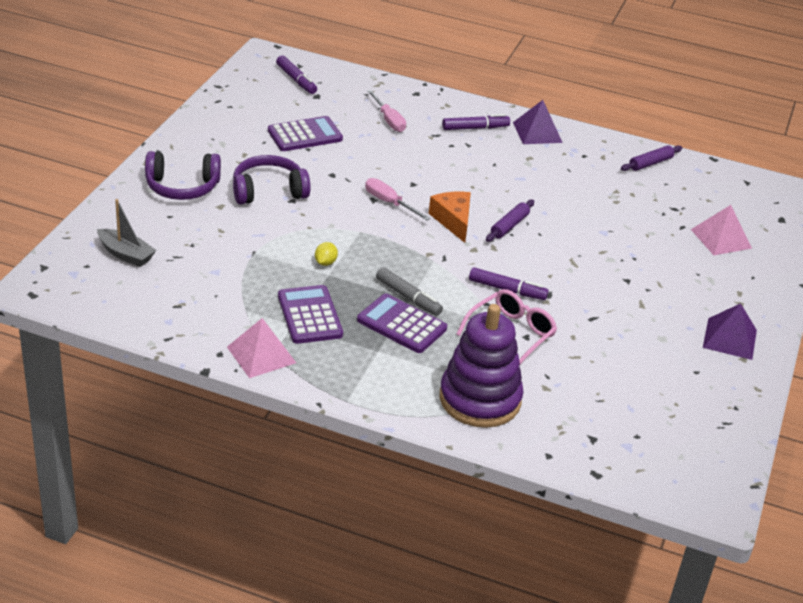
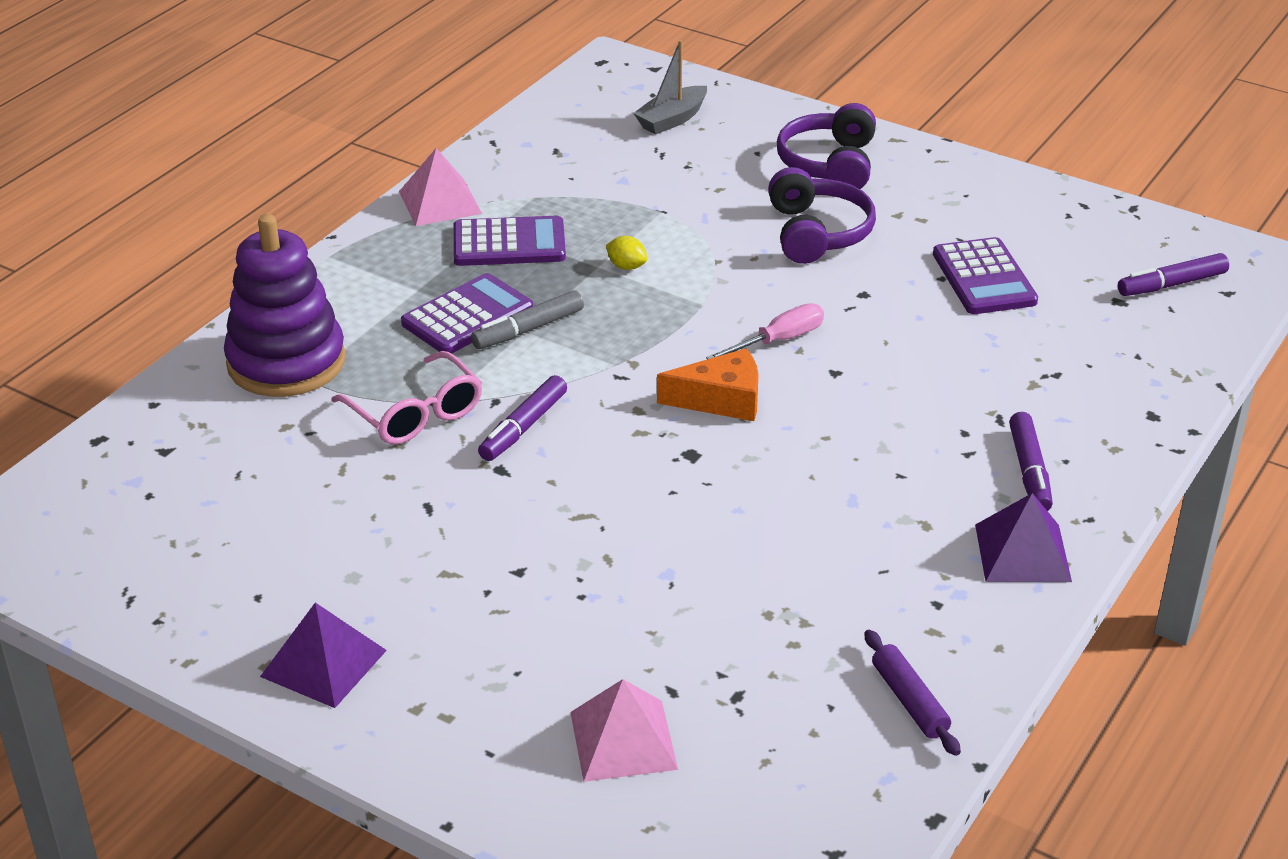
camera: 105 degrees right, 0 degrees up
(388, 120) = (1044, 370): pink screwdriver -> none
(509, 226) = (699, 460): purple rolling pin -> none

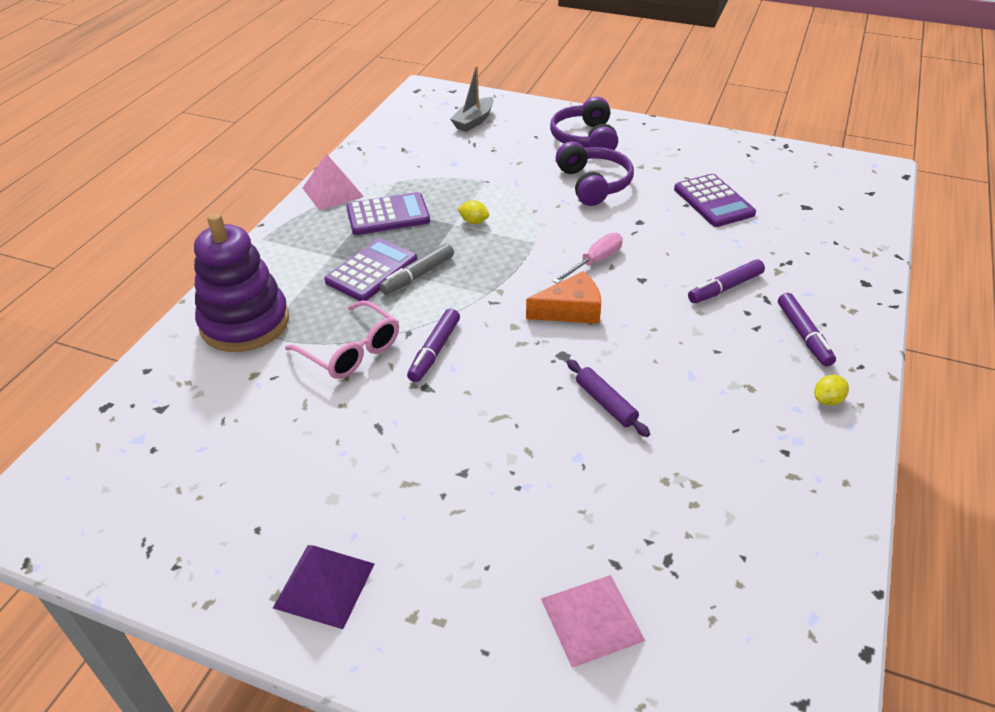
camera: 10 degrees left, 5 degrees up
(909, 700) = (801, 541): purple rolling pin -> purple rolling pin (605, 403)
(1022, 553) = (827, 400): purple pyramid -> yellow lemon
(1171, 284) = (833, 191): purple marker -> purple marker (725, 288)

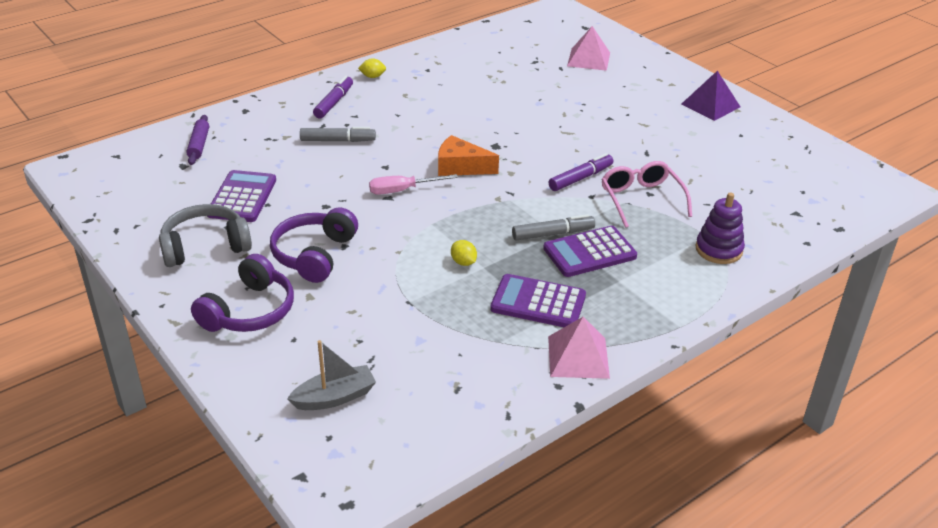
camera: 150 degrees left, 5 degrees down
(245, 323) = (718, 250): purple stacking toy -> purple stacking toy, size x0.59
(605, 403) = (497, 116): purple rolling pin -> purple rolling pin (199, 145)
(677, 160) = (205, 246): none -> grey headphones
(725, 288) = (338, 141): purple marker -> grey marker

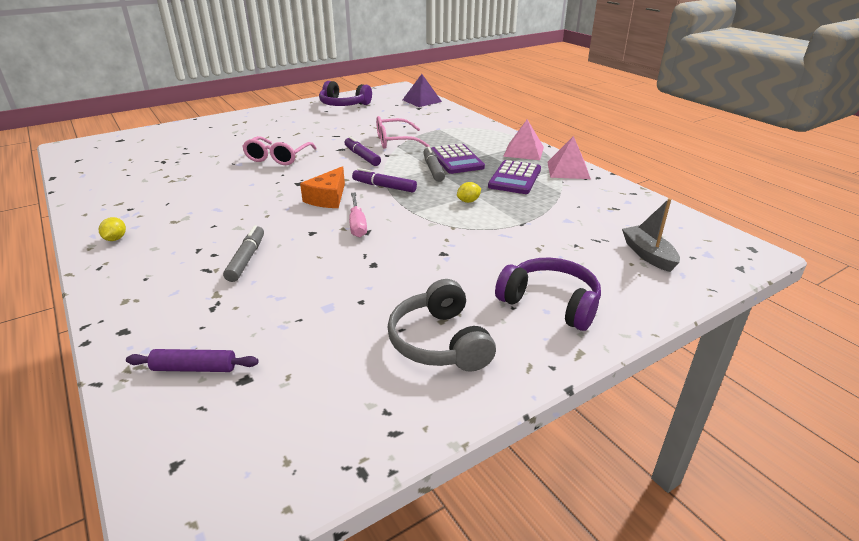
camera: 85 degrees left, 5 degrees down
(242, 197) = (342, 320): purple calculator -> none
(314, 255) = (457, 268): purple headphones -> purple headphones (344, 104)
(334, 102) = (157, 262): purple marker -> purple marker (384, 186)
(562, 123) = (278, 157): none -> pink glasses
(588, 59) = (180, 142): pink pyramid -> pink pyramid (524, 151)
(710, 105) = (283, 114): purple pyramid -> purple pyramid (422, 101)
(718, 250) = (454, 127): purple stacking toy -> none

